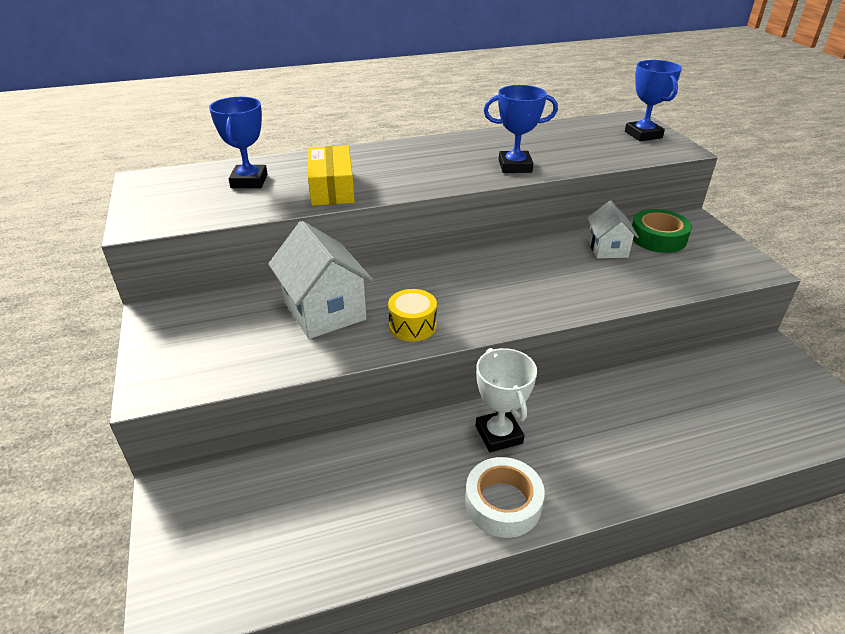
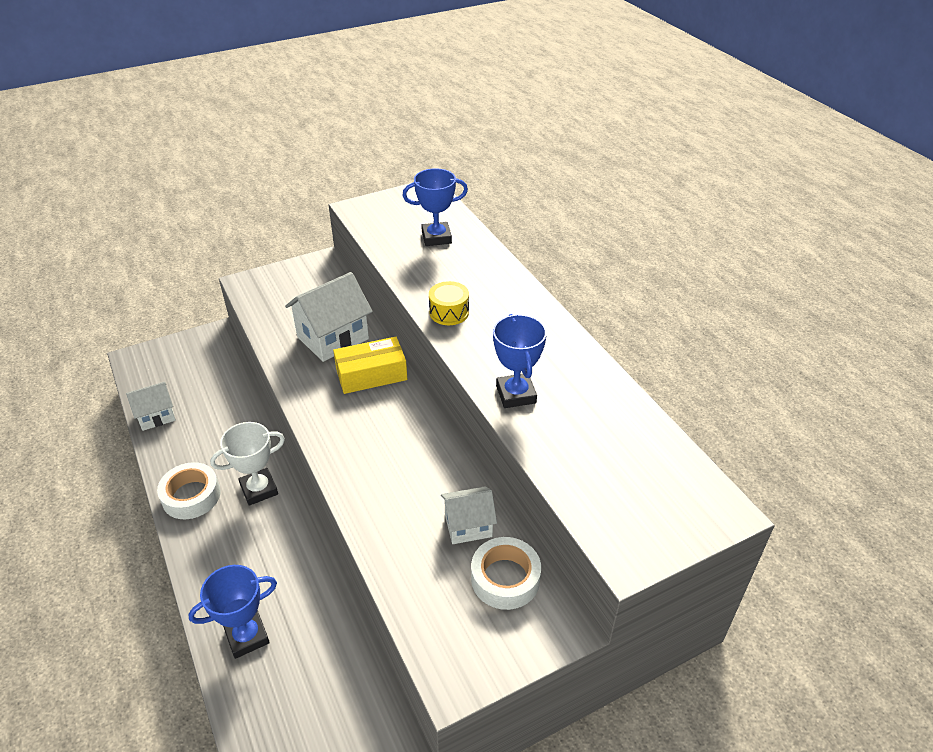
camera: 80 degrees right, 5 degrees up
(332, 188) = (434, 282): yellow box -> yellow box (371, 374)
(334, 560) = (156, 416): none -> white house
(412, 326) = (316, 389): yellow drum -> yellow drum (449, 312)
(643, 135) = (663, 518): blue trophy -> blue trophy (247, 636)
(658, 238) = (505, 578): green tape -> white tape

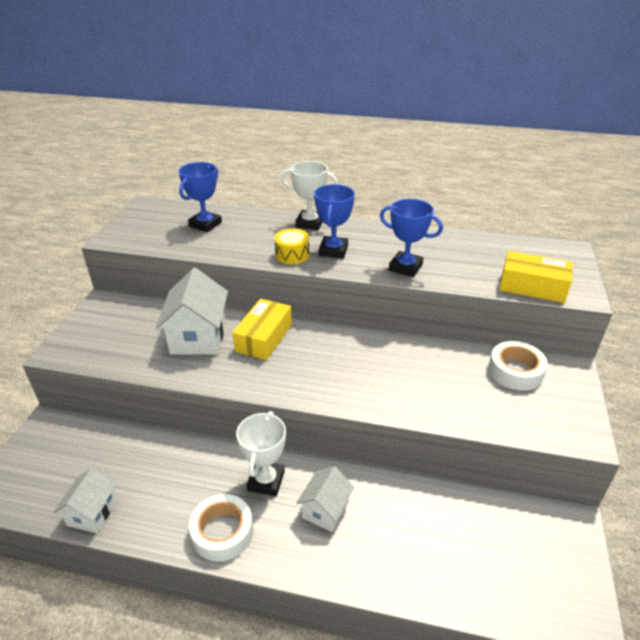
camera: 50 degrees left, 5 degrees down
(247, 636) = (412, 564): blue trophy -> blue trophy (333, 250)
(468, 526) = (457, 364): white house -> white house (325, 510)
(518, 292) = (310, 223): none -> white trophy
(593, 508) = (532, 287): none -> yellow box

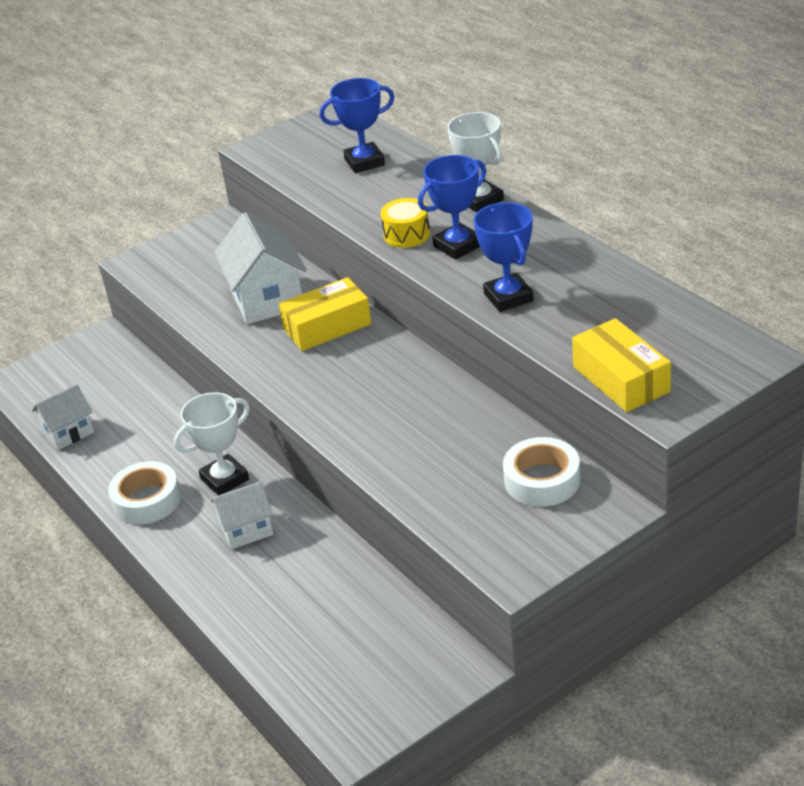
camera: 45 degrees right, 0 degrees up
(198, 337) = (267, 299): white house -> white house turned 60 degrees counterclockwise

